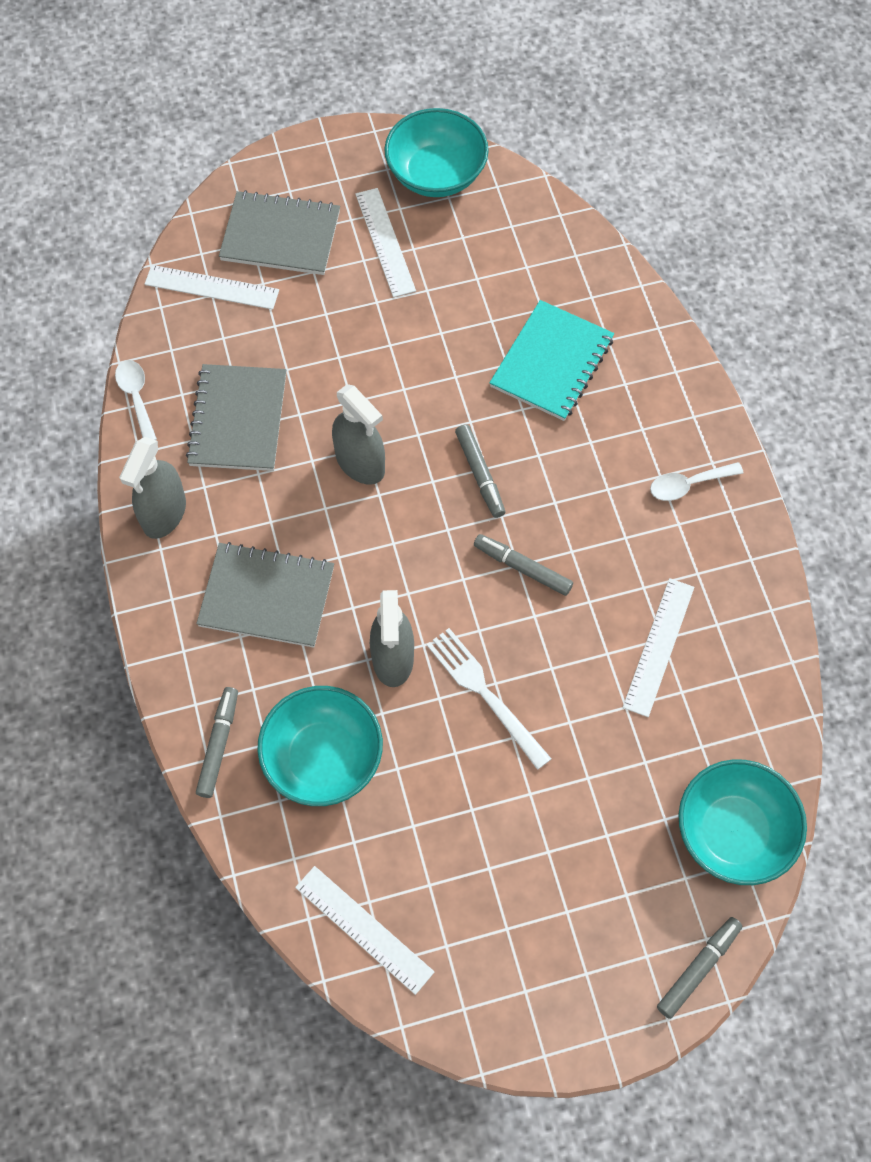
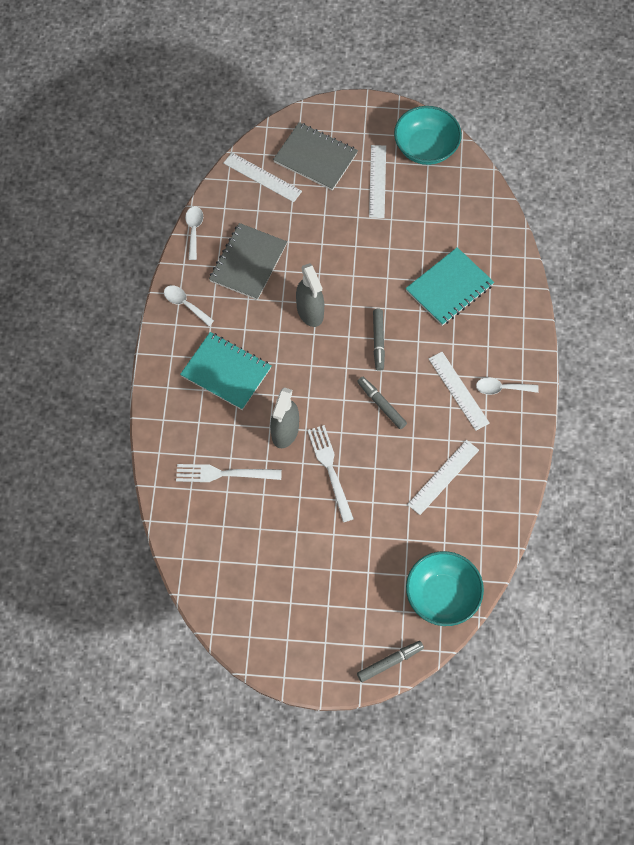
camera: 20 degrees right, 0 degrees up
(164, 513) = (185, 304): grey spray bottle -> white spoon
(219, 744) = (168, 446): grey marker -> none
(267, 597) = (226, 372): grey notebook -> turquoise notebook
(323, 757) = (224, 474): turquoise bowl -> white fork
(364, 929) = (211, 575): white ruler -> white ruler (458, 390)

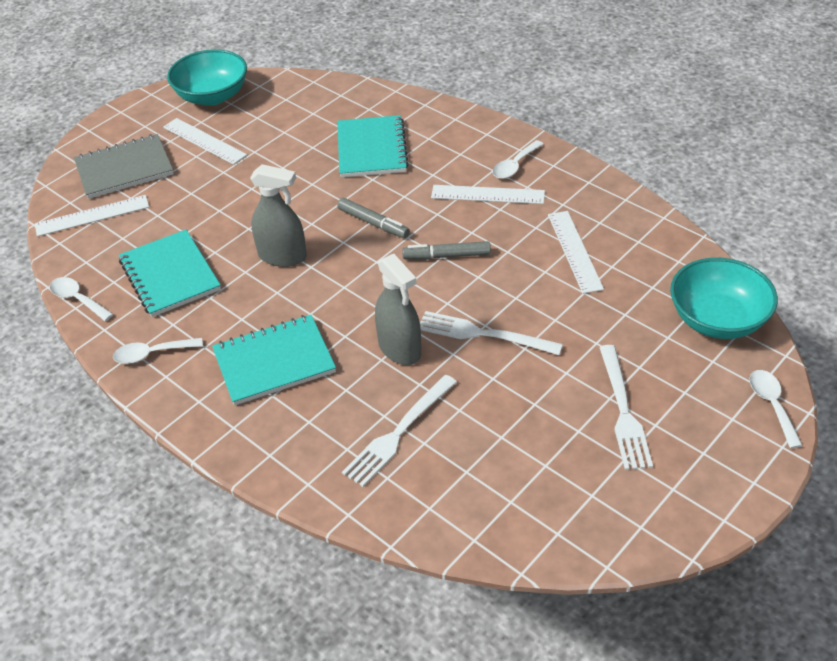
camera: 50 degrees left, 20 degrees down
(248, 263) = (170, 275): grey notebook -> turquoise notebook
(325, 582) = (623, 411): none -> white fork
(390, 662) = (772, 405): grey marker -> white spoon

